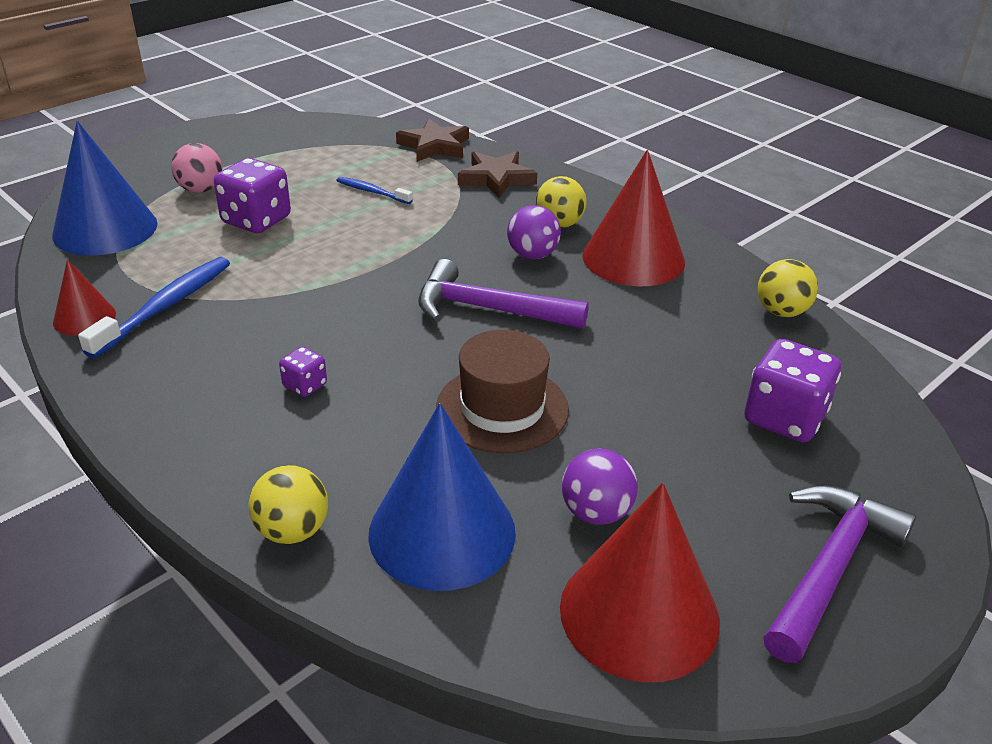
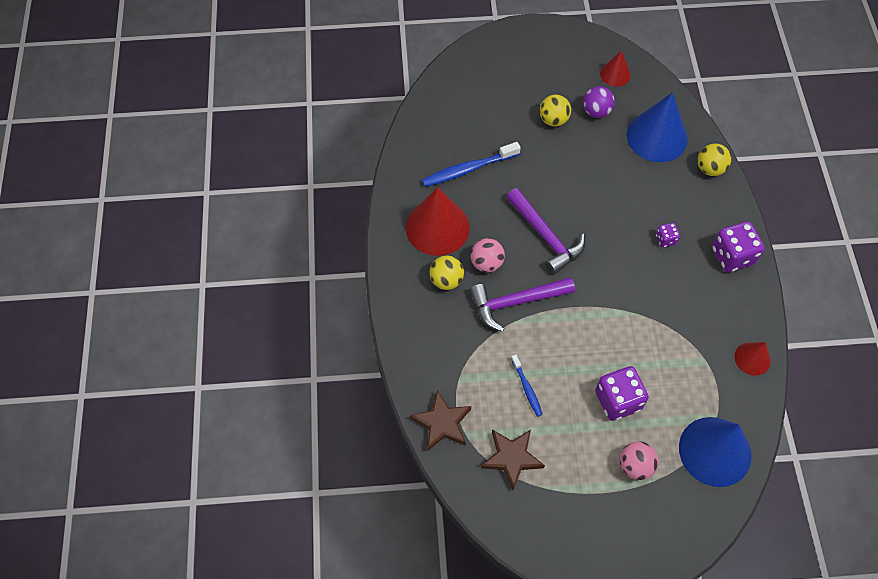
camera: 140 degrees left, 25 degrees up
(166, 306) = (706, 342): blue toothbrush -> blue toothbrush (468, 169)
(496, 178) = (438, 352): brown star -> brown star (511, 458)
(502, 408) = (590, 175): brown hat -> none
(532, 255) = (486, 263): purple ball -> pink ball
(639, 613) = (615, 74): red cone -> red cone, size x0.52
(781, 312) = (412, 149): yellow ball -> yellow ball (553, 120)
(784, 418) = (483, 103): purple dice -> purple dice (732, 256)
(828, 568) = (540, 50): purple hammer -> purple hammer (516, 302)

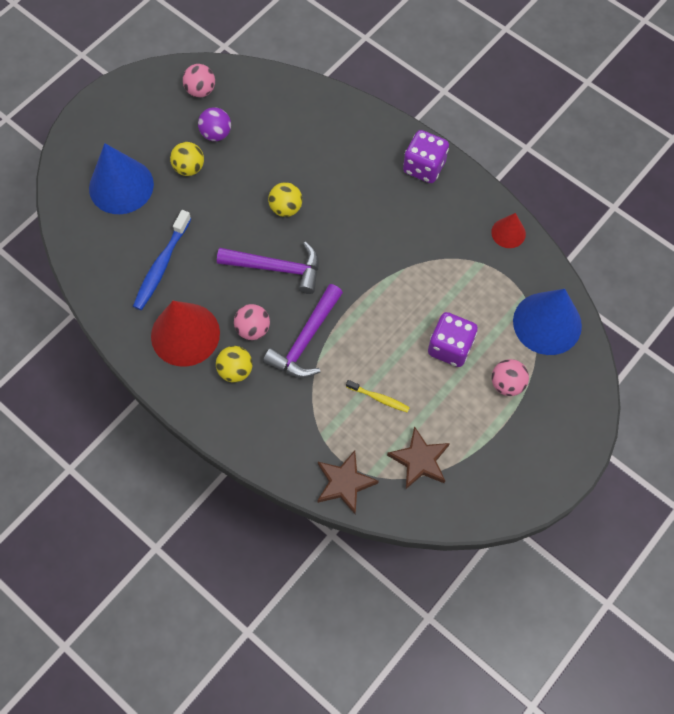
camera: 45 degrees left, 5 degrees up
(527, 388) = (379, 398): blue toothbrush -> yellow toothbrush
(615, 74) = (201, 90): red cone -> pink ball
(657, 137) = (282, 117): blue cone -> blue cone (121, 186)
(665, 239) = (366, 194): purple dice -> none
(710, 169) = (345, 111): yellow ball -> yellow ball (286, 208)

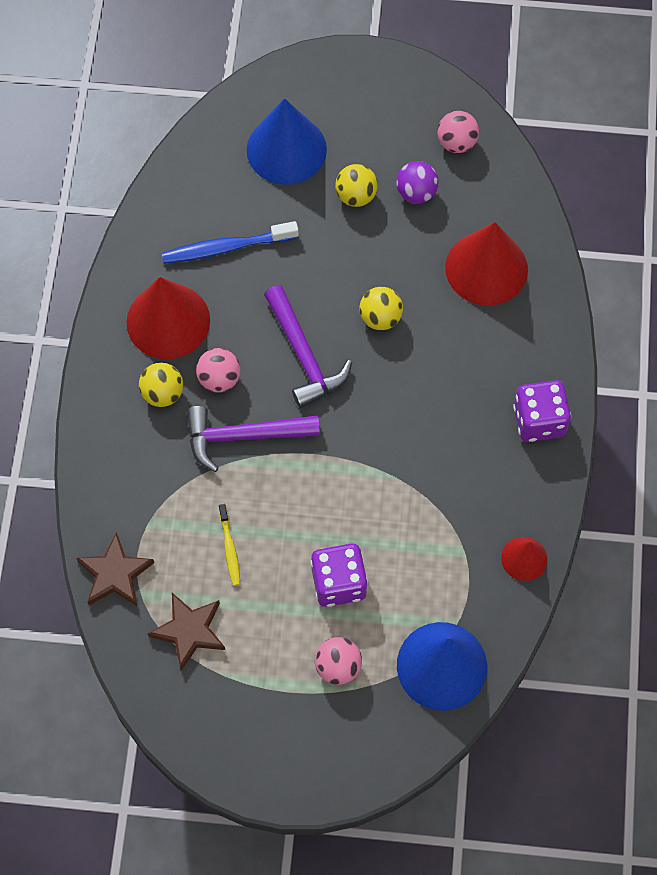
camera: 55 degrees right, 0 degrees up
(300, 129) = (486, 268): none -> red cone

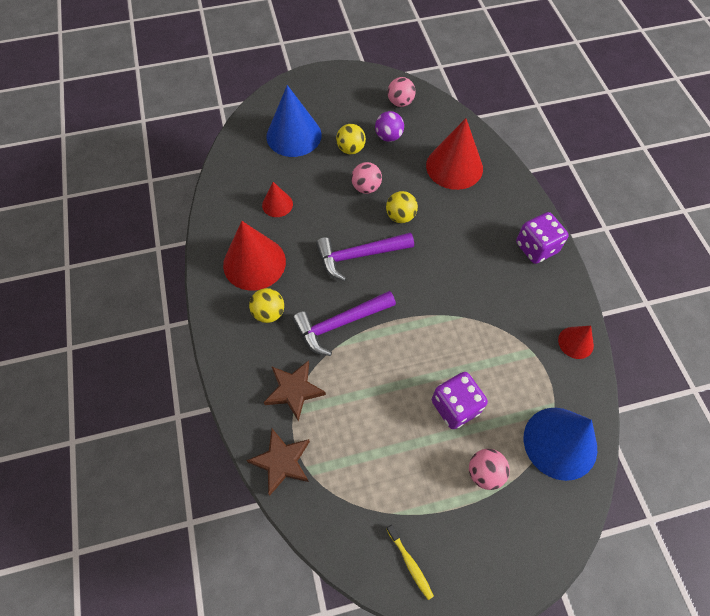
camera: 20 degrees left, 5 degrees down
(189, 631) = (358, 487): brown star -> brown star (294, 390)
(219, 379) = (306, 290): pink ball -> pink ball (366, 187)
(226, 248) = (277, 204): blue toothbrush -> red cone
(229, 548) = (363, 410): yellow toothbrush -> yellow toothbrush (410, 563)
(304, 355) = (359, 255): purple hammer -> purple hammer turned 120 degrees clockwise

